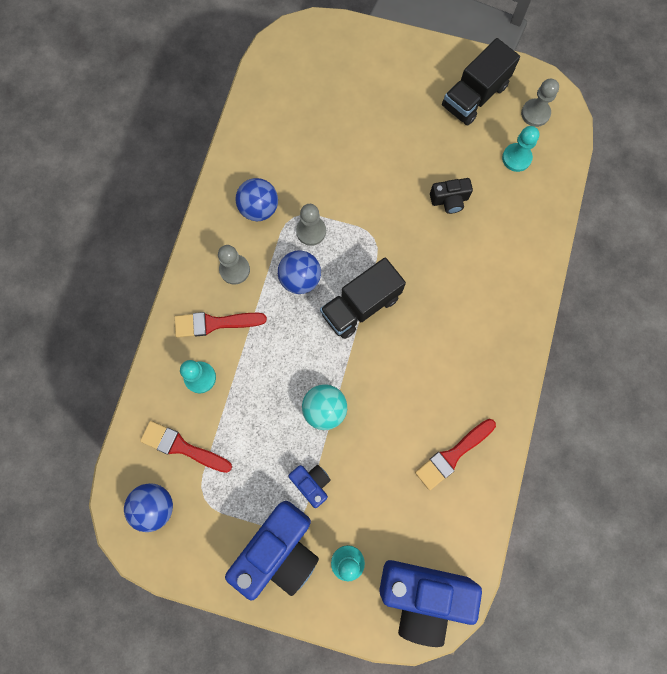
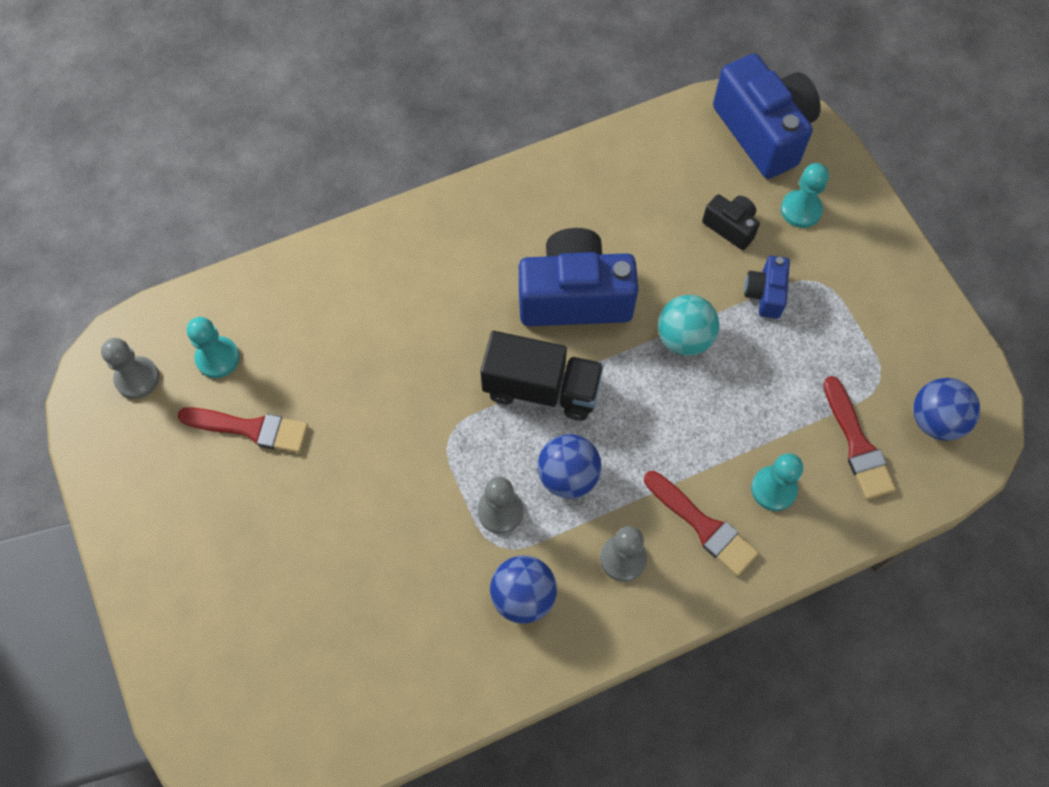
camera: 130 degrees left, 10 degrees down
(279, 550) = (852, 274): blue camera -> blue camera (574, 296)
(449, 200) = (332, 390): black camera -> black camera (730, 227)
(452, 455) = (616, 193): red brush -> red brush (251, 429)
(474, 96) = (162, 462): black truck -> none

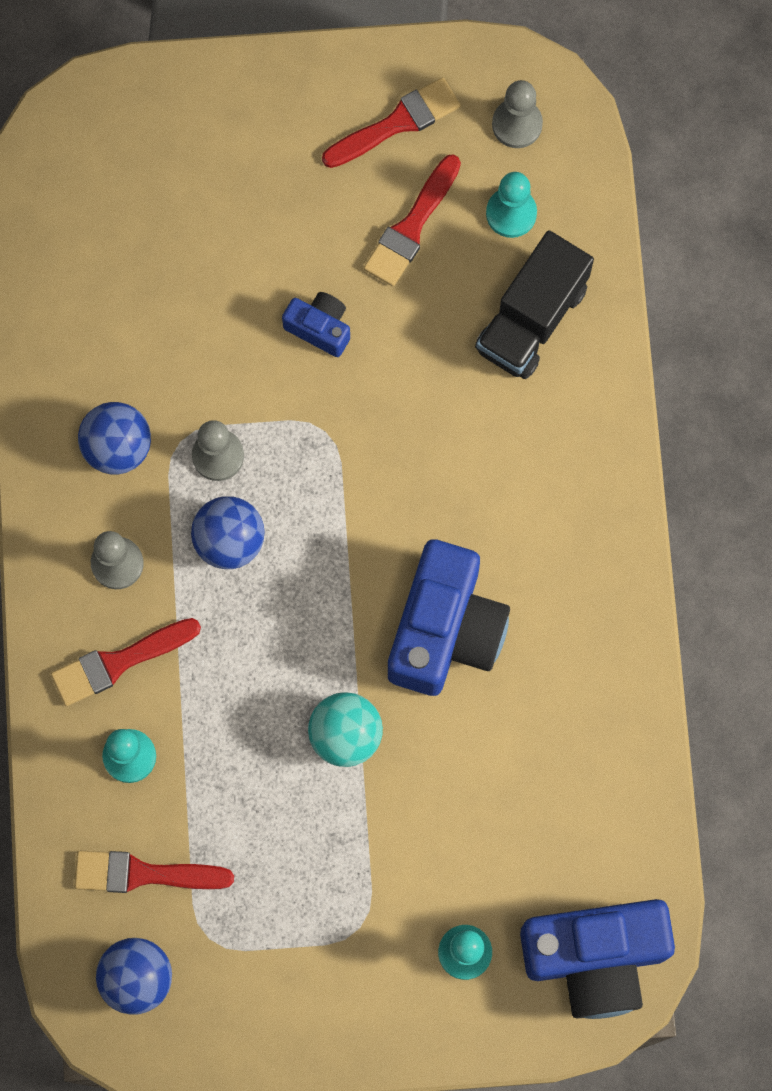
camera: 110 degrees right, 10 degrees up
(159, 471) = (397, 123): none -> red brush
(541, 388) = (343, 550): black truck -> black truck (531, 319)
(730, 227) = (472, 854): black camera -> none
(765, 294) = (367, 855): blue camera -> blue camera (320, 328)

